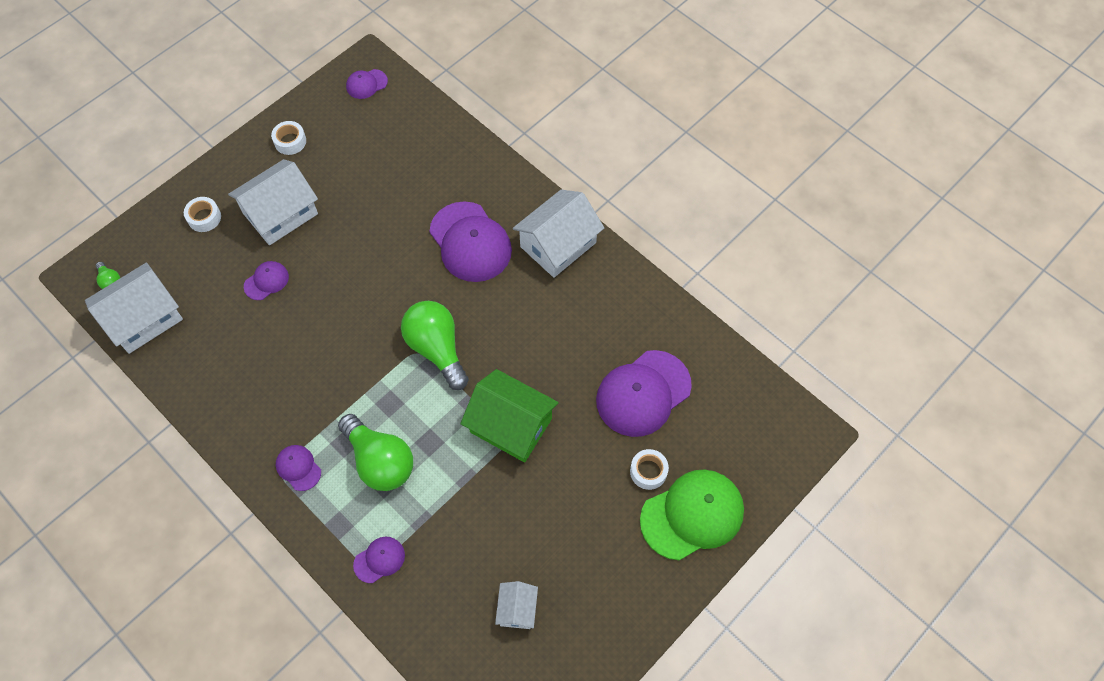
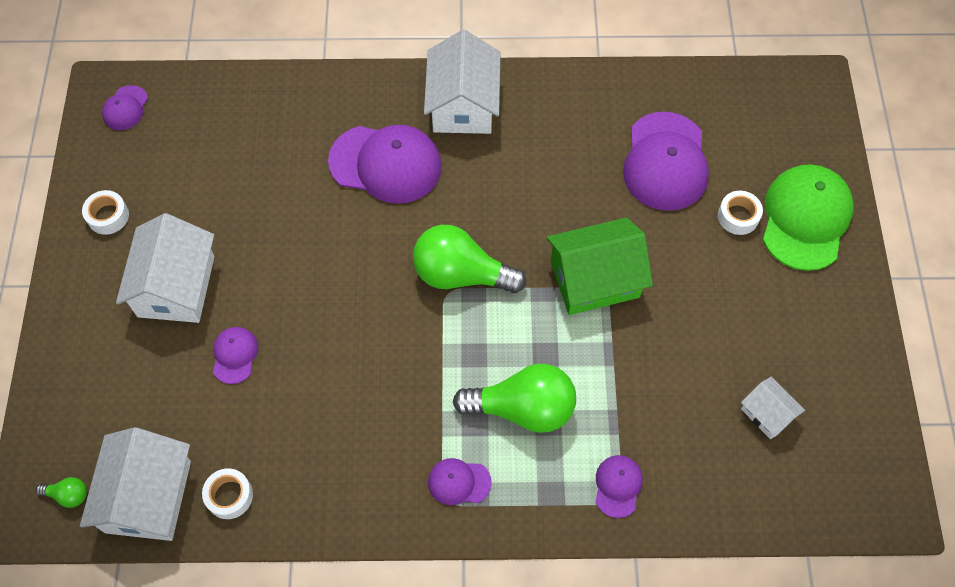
camera: 45 degrees left, 0 degrees up
(204, 218) = (100, 354): white tape -> white tape (229, 496)

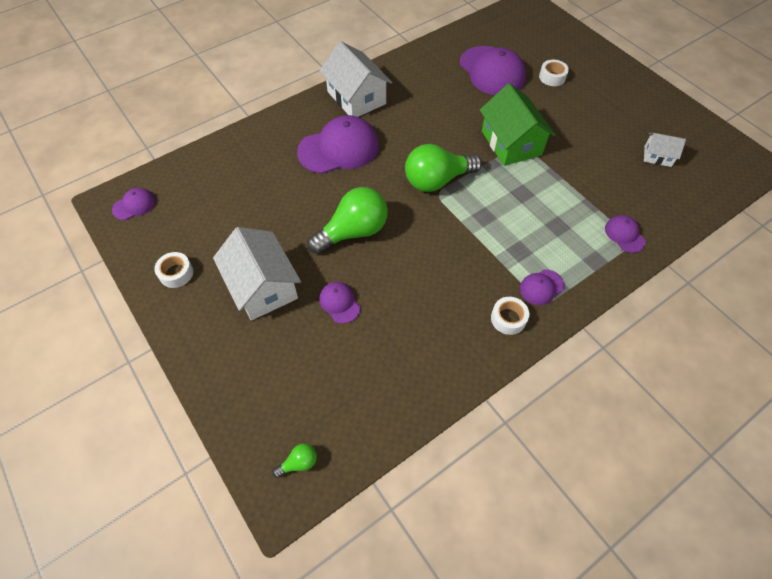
camera: 35 degrees left, 5 degrees down
(125, 108) = (134, 205): purple cap -> purple cap turned 105 degrees counterclockwise
(148, 496) = (357, 424): white house -> none
(229, 496) = (412, 387): white tape -> white tape (508, 318)
(523, 408) = (537, 227): green light bulb -> green light bulb (353, 232)
(594, 279) = (511, 143): green house -> green house turned 60 degrees counterclockwise
(805, 219) = (584, 62): green cap -> none

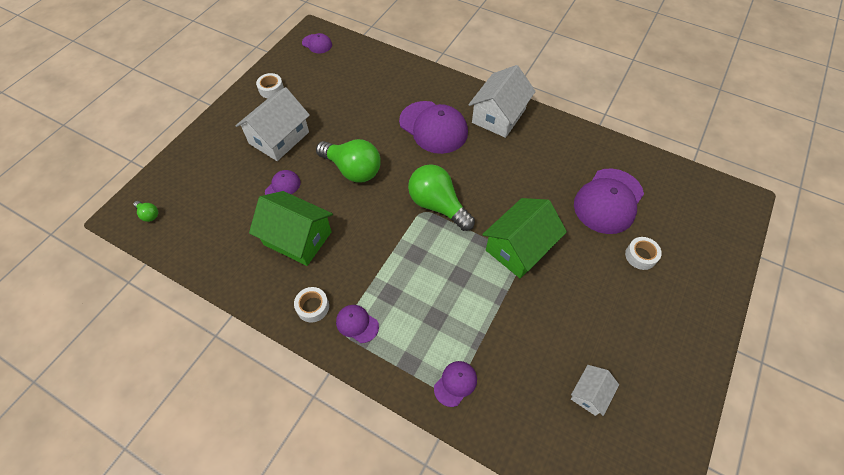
camera: 65 degrees right, 0 degrees up
(417, 308) = (297, 238): none -> green house
(657, 156) = (590, 393): white house -> white house turned 45 degrees clockwise

